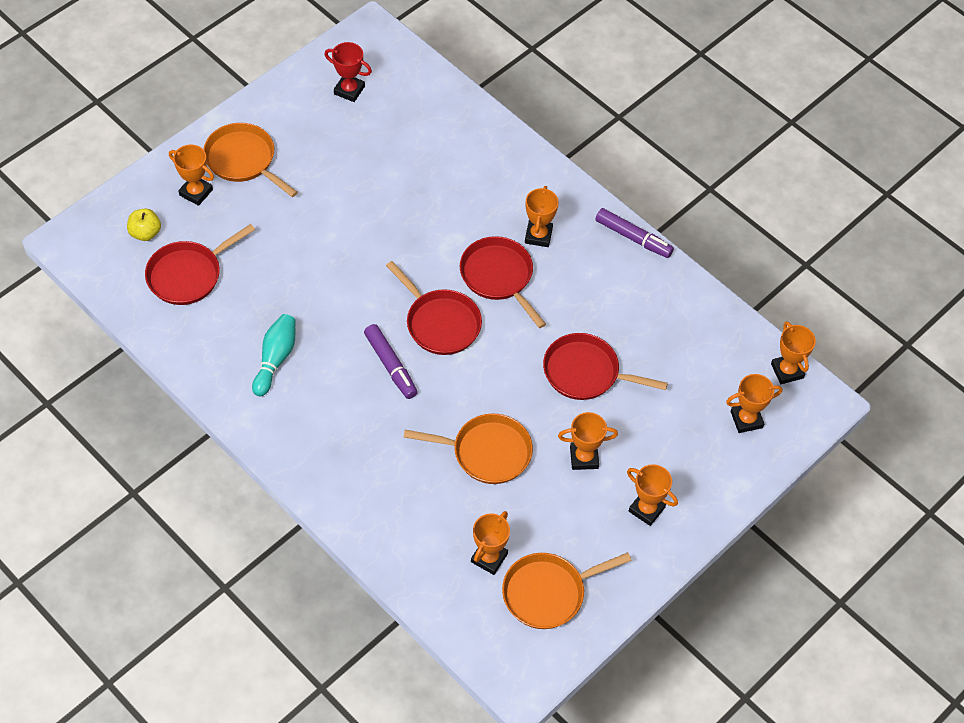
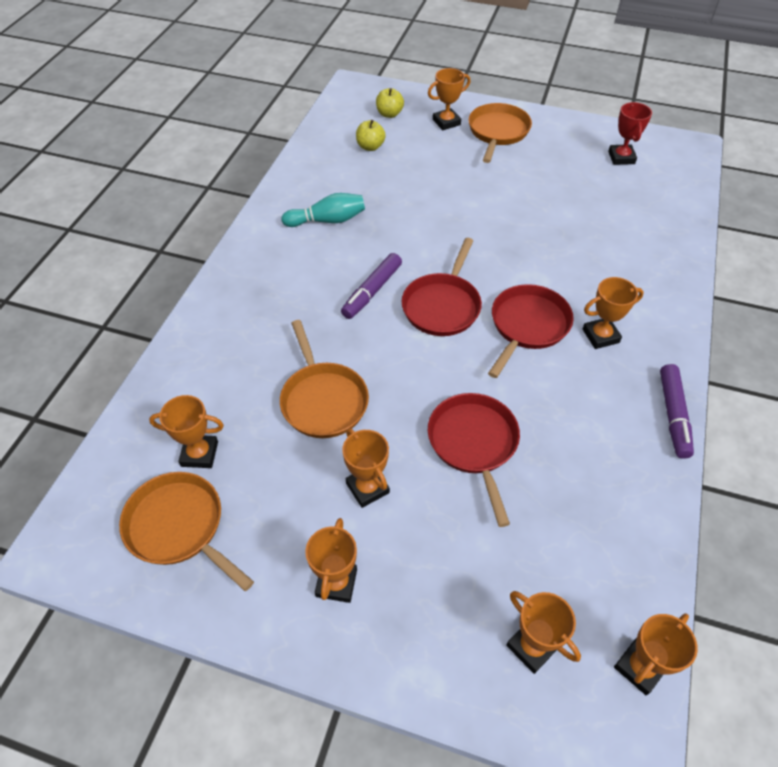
camera: 65 degrees right, 5 degrees down
(188, 275) = (370, 147): red pan -> yellow apple
(196, 192) = (446, 122): orange trophy -> orange trophy turned 60 degrees clockwise

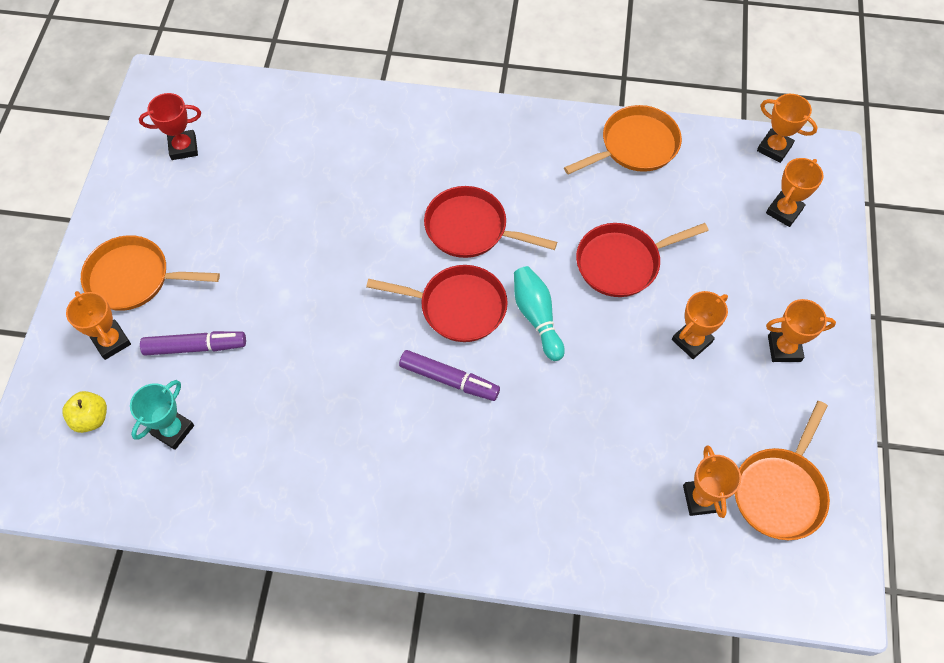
camera: 100 degrees left, 10 degrees up
(323, 400) = (608, 398): orange pan -> orange pan (635, 146)
(327, 220) = (334, 453): turquoise bowling pin -> turquoise bowling pin (537, 317)
(370, 147) = (173, 430): yellow apple -> turquoise trophy
(600, 336) = (471, 169): orange trophy -> none
(673, 415) = (551, 118): purple marker -> purple marker (195, 347)

